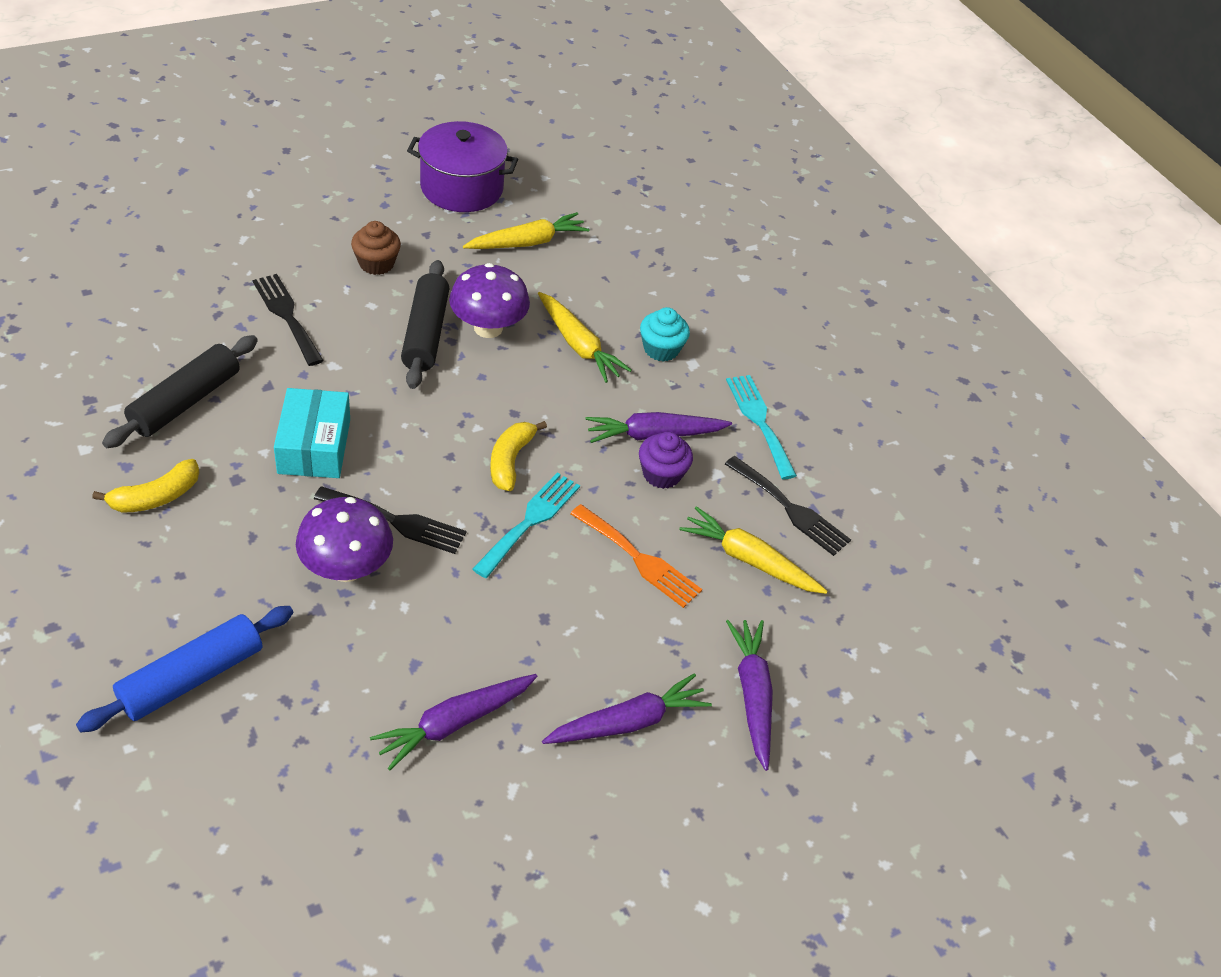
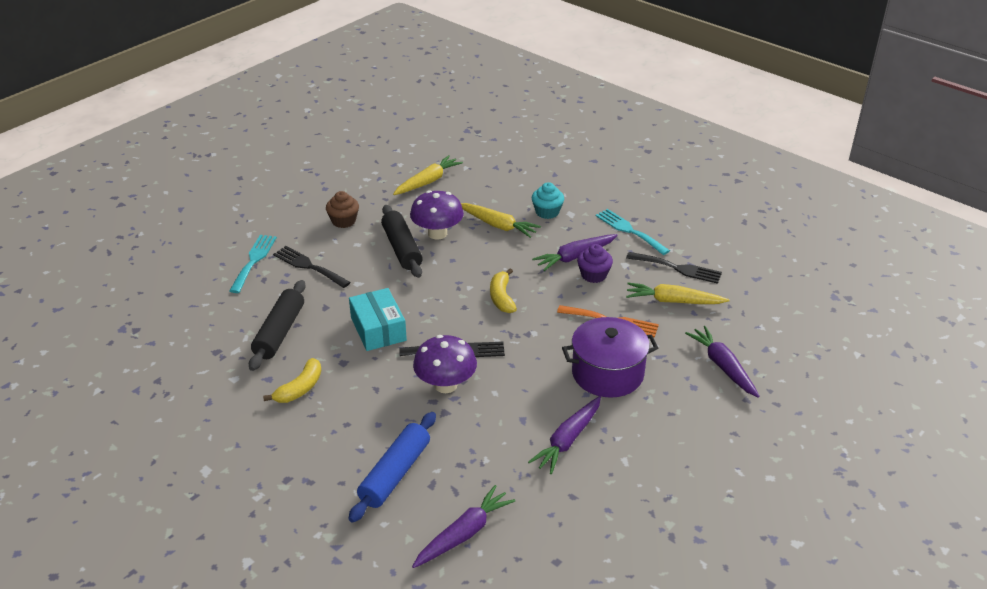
camera: 15 degrees left, 10 degrees down
(461, 188) = (366, 165): purple pot -> purple pot (607, 373)
(530, 521) = (536, 324): turquoise fork -> turquoise fork (254, 261)
(628, 722) = (665, 404): purple carrot -> purple carrot (464, 534)

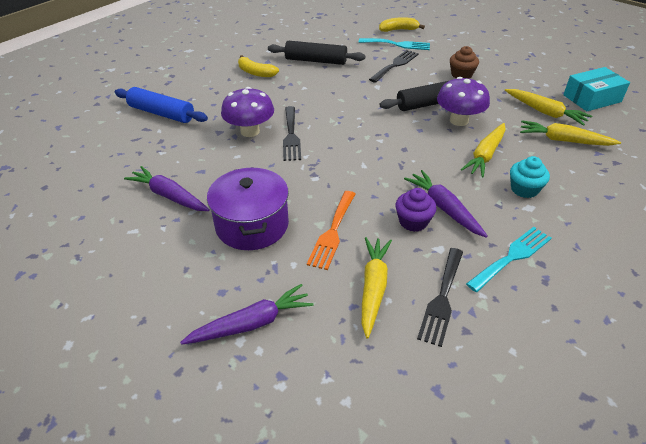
camera: 90 degrees right, 5 degrees up
(378, 329) = (319, 98): turquoise box -> turquoise box (592, 98)
(464, 534) = (93, 144): purple carrot -> none
(476, 180) = (564, 140): none -> yellow carrot
(502, 297) = (366, 158): yellow banana -> yellow banana (398, 30)

